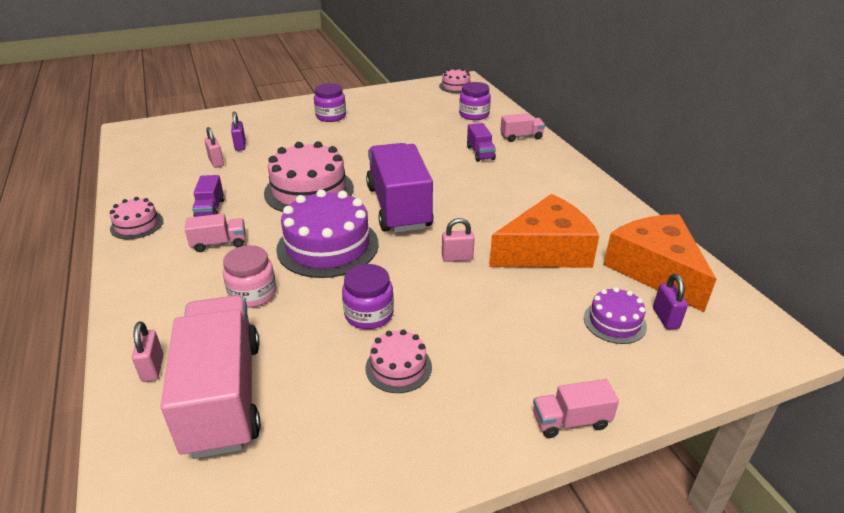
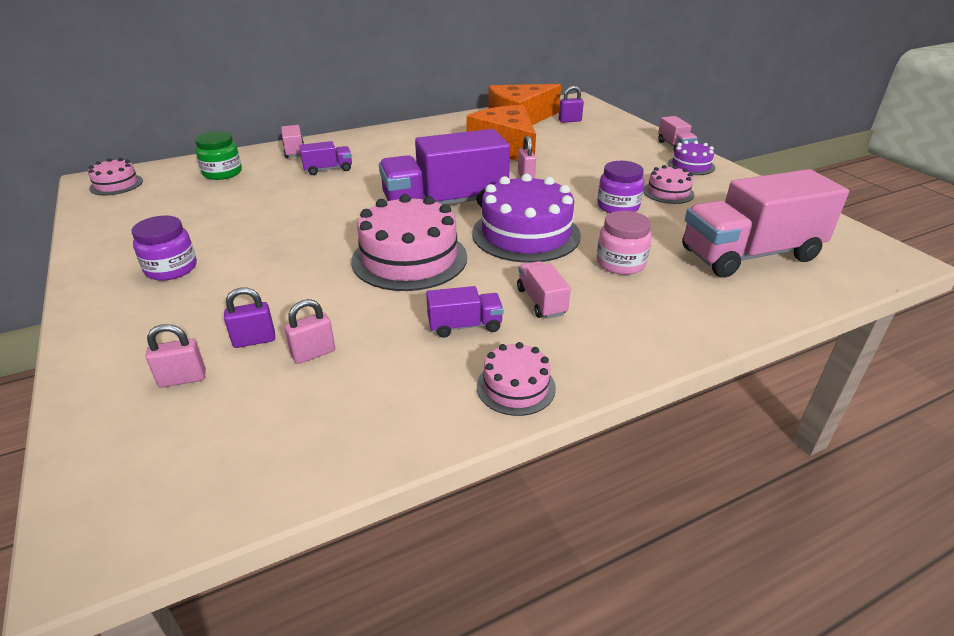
camera: 95 degrees left, 0 degrees up
(153, 368) = (751, 296): pink padlock -> pink padlock (182, 379)
(474, 115) = (222, 173): purple jar -> green jar
(614, 322) = (580, 132): purple cake -> purple cake (691, 165)

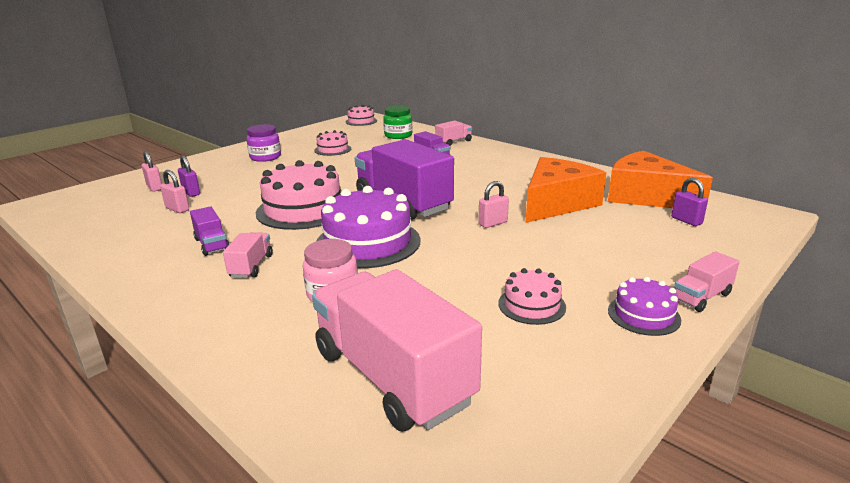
camera: 70 degrees right, 10 degrees down
(516, 387) = (134, 274): pink cake -> pink cake (332, 149)
(541, 301) = (251, 266): pink truck -> pink truck turned 45 degrees counterclockwise
(618, 206) = (463, 278): purple jar -> none

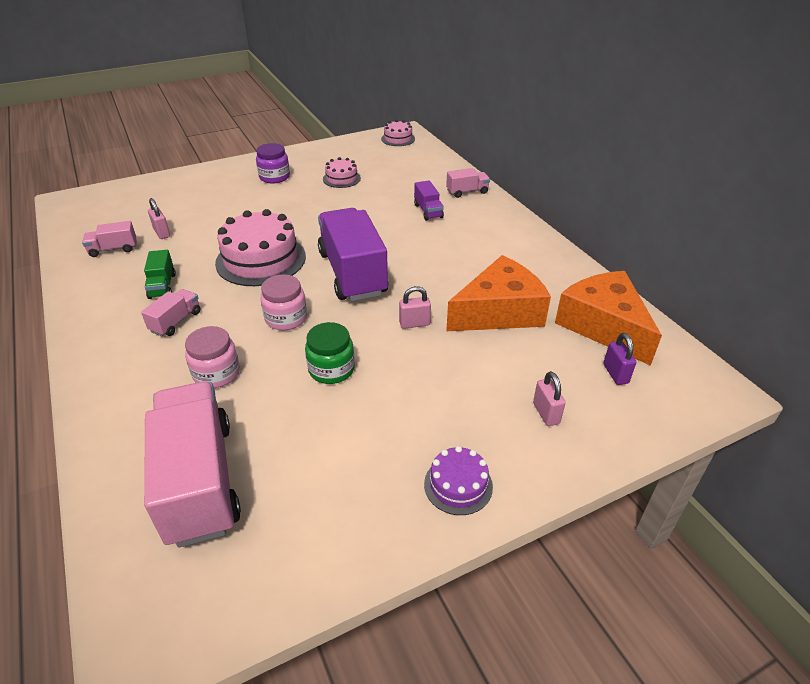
camera: 20 degrees right, 15 degrees up
(154, 187) = (160, 199): pink padlock -> pink padlock (546, 413)
(191, 193) = (184, 213): purple padlock -> none
(212, 244) = (162, 286): purple truck -> green truck
(368, 242) = (286, 318): purple cake -> pink jar
(398, 135) = (418, 169): green jar -> green jar (331, 369)
(531, 305) = (368, 440): pink cake -> none
(701, 297) = (534, 481): pink truck -> pink truck (113, 249)

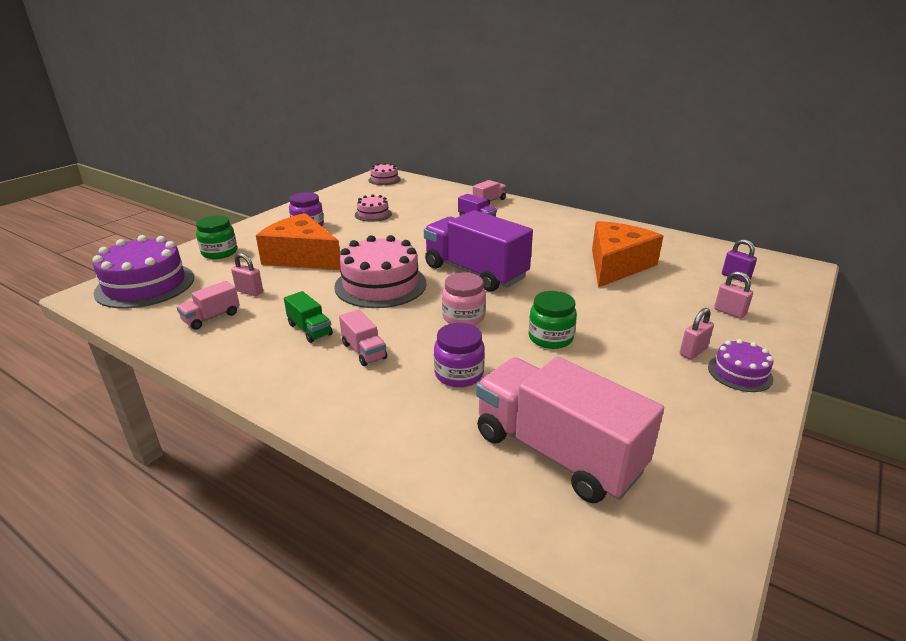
camera: 30 degrees left, 10 degrees down
(105, 203) = (145, 285): none -> purple cake
(176, 321) = (364, 351): pink truck -> pink truck turned 150 degrees clockwise
(182, 186) = (219, 252): none -> green jar
(216, 373) = (459, 374): pink jar -> purple jar
(414, 324) = (569, 290): pink padlock -> pink padlock (693, 352)
(603, 326) = (691, 254): orange cheese -> orange cheese (302, 257)

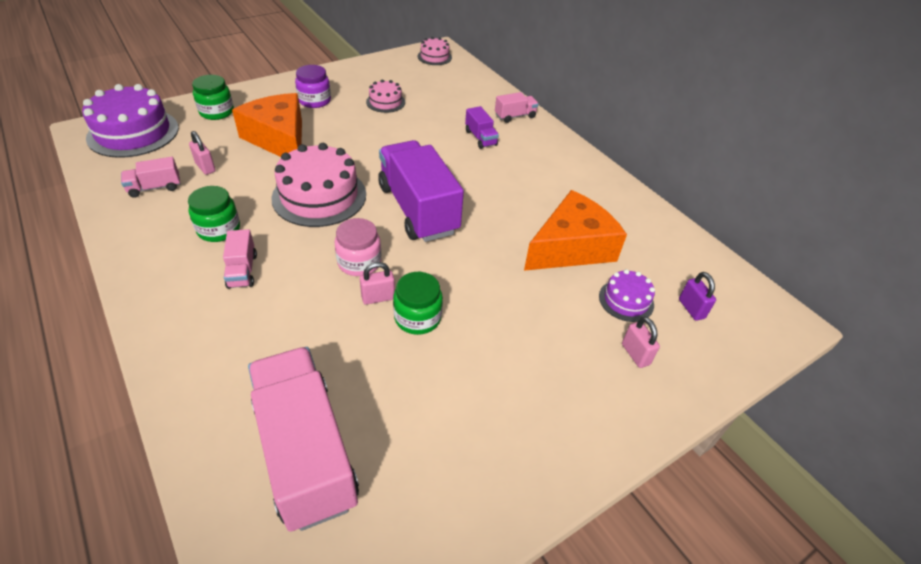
camera: 20 degrees right, 15 degrees up
(310, 329) = (219, 229): green truck -> green jar
(459, 374) = (298, 328): purple jar -> none
(693, 352) = (544, 390): pink padlock -> pink padlock (378, 298)
(739, 373) = (567, 436): purple cake -> purple cake (626, 300)

